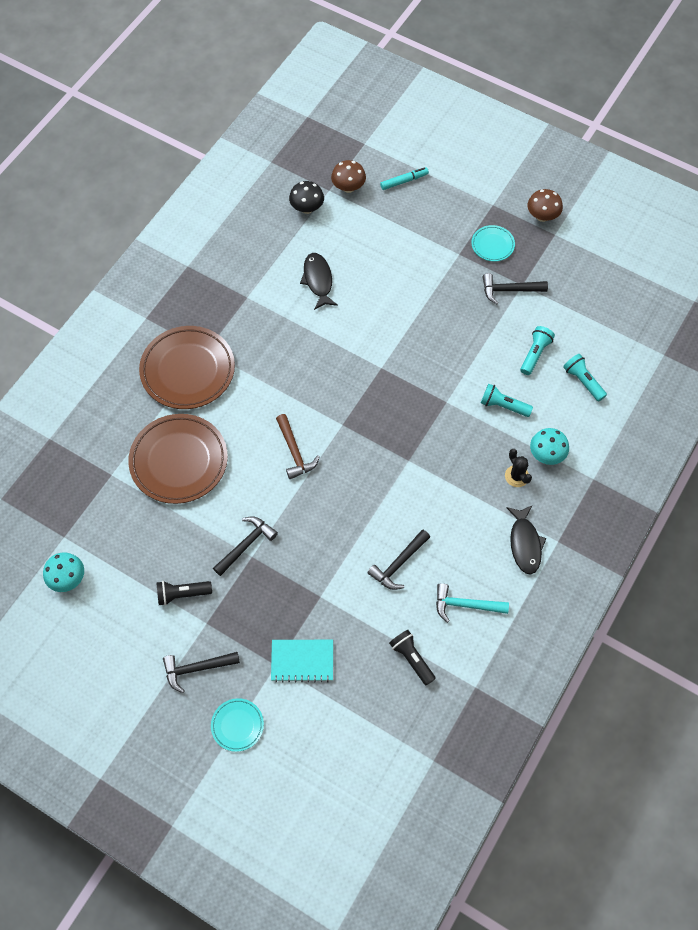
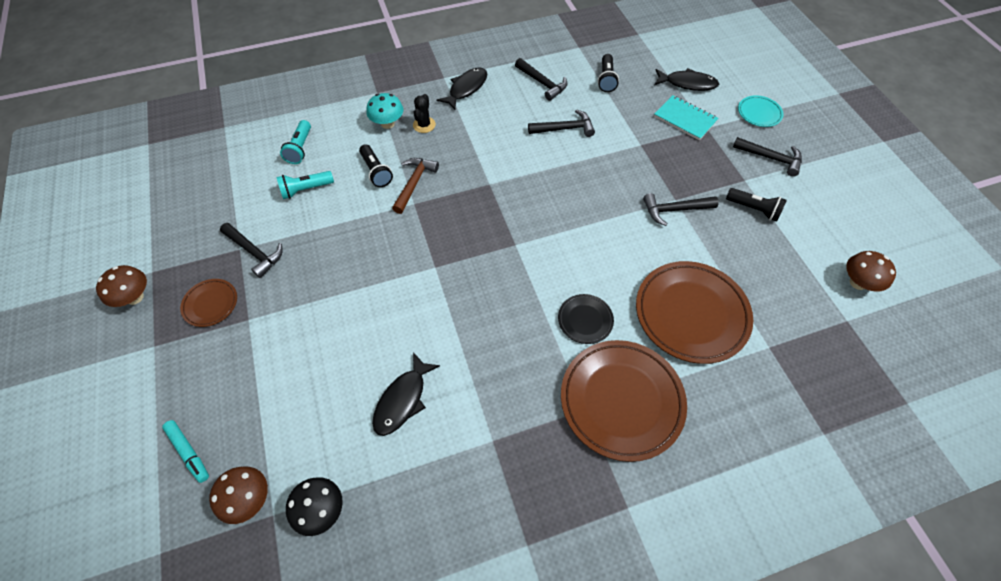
camera: 140 degrees left, 5 degrees down
(67, 578) = (858, 282): turquoise mushroom -> brown mushroom
(248, 404) = (585, 320): none -> black plate
(294, 452) = (576, 251): brown hammer -> brown hammer (414, 183)
(331, 716) = (687, 83): none -> black fish
(404, 181) = (189, 452): turquoise marker -> turquoise marker turned 150 degrees counterclockwise
(465, 605) = (542, 83): turquoise hammer -> black hammer
(492, 245) = (211, 304): turquoise plate -> brown plate
(503, 406) = (376, 172): turquoise flashlight -> black flashlight

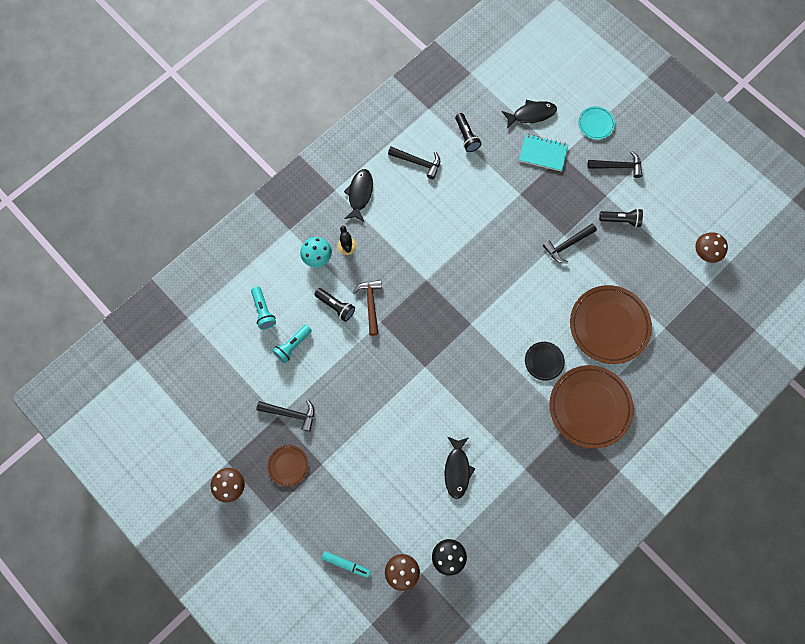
camera: 25 degrees left, 15 degrees up
(564, 129) = (457, 203): black hammer -> none

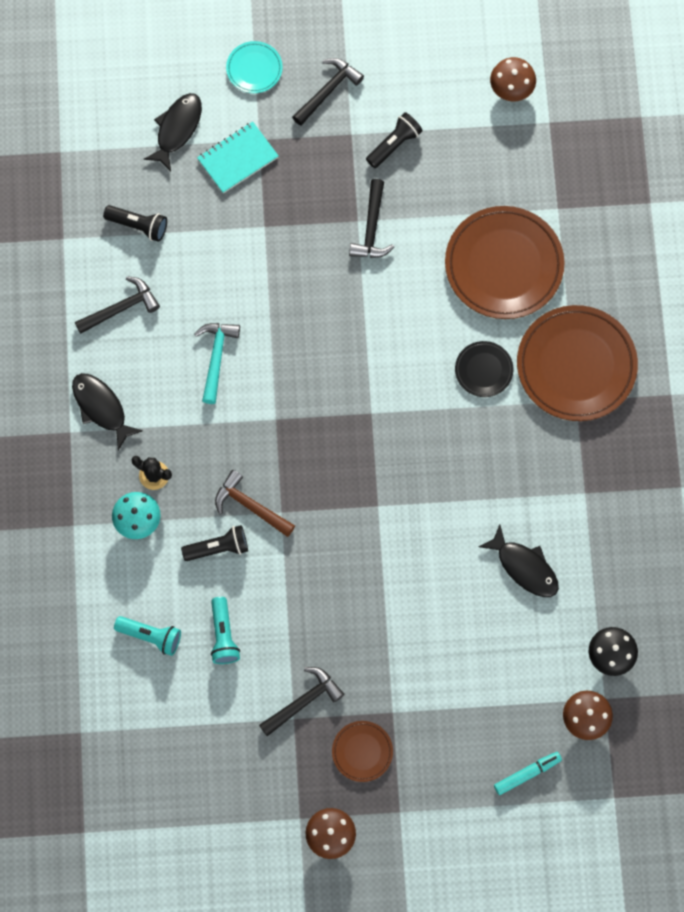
camera: 50 degrees left, 0 degrees up
(432, 226) = (216, 358): none -> turquoise hammer

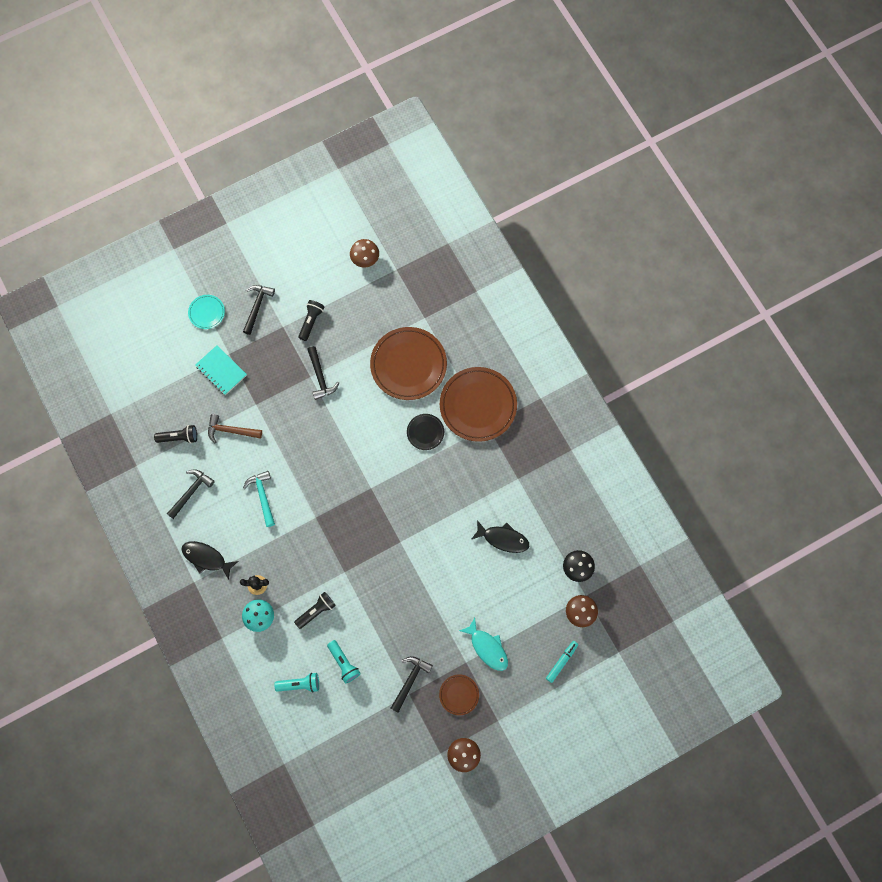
camera: 25 degrees left, 0 degrees up
(177, 129) = (176, 369): black fish -> none
(238, 158) = (221, 370): turquoise notebook -> turquoise notebook turned 75 degrees counterclockwise
(250, 506) = (324, 576): brown hammer -> brown hammer (231, 430)
(432, 706) = (487, 647): none -> turquoise fish

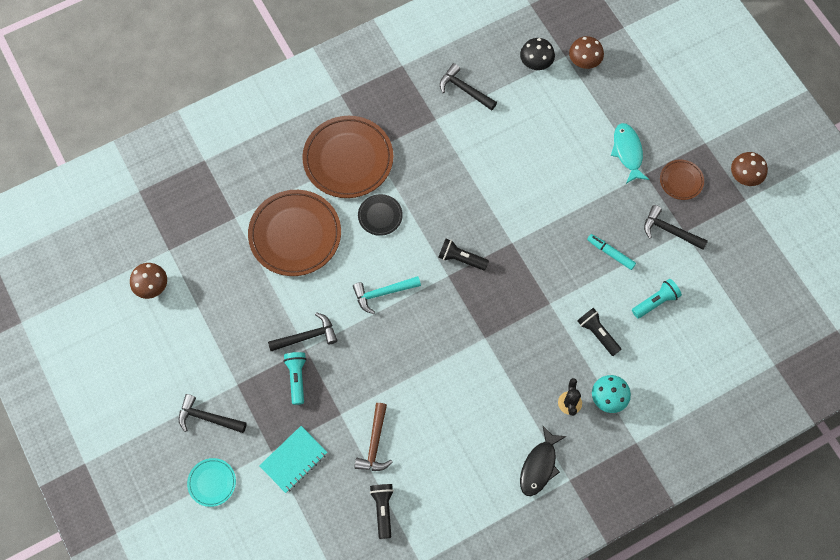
camera: 90 degrees left, 5 degrees down
(191, 492) = (455, 490): black hammer -> black hammer (464, 89)
(263, 496) = (460, 400): turquoise hammer -> turquoise hammer (383, 293)
(300, 684) = (683, 350): turquoise flashlight -> turquoise flashlight (297, 378)
(311, 321) = (232, 350): black flashlight -> black flashlight (461, 259)
(487, 647) = (627, 152): turquoise fish -> turquoise fish turned 60 degrees counterclockwise
(503, 539) = (505, 135): black fish -> none
(561, 661) = (637, 80): turquoise marker -> turquoise marker (610, 253)

